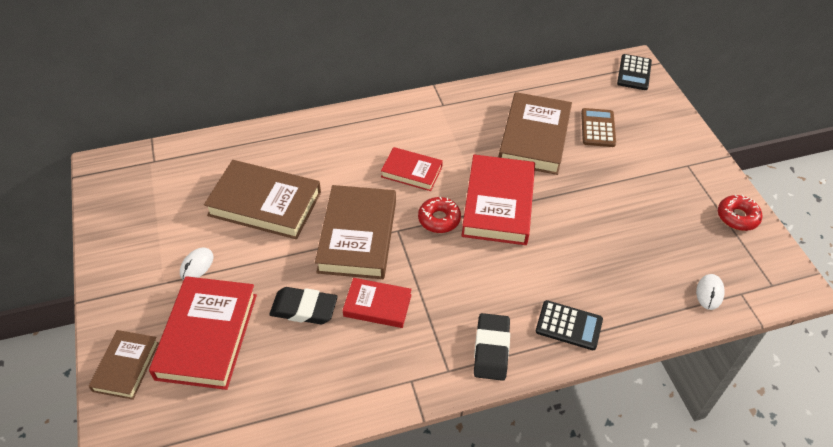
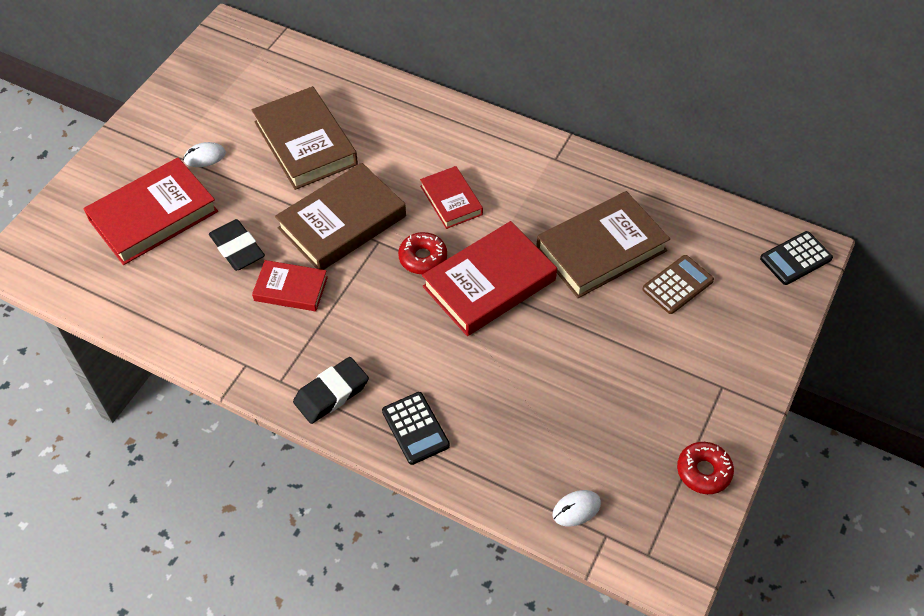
camera: 45 degrees right, 5 degrees up
(126, 366) = (83, 197): brown book -> none
(377, 305) = (291, 289): red book -> red book turned 45 degrees counterclockwise

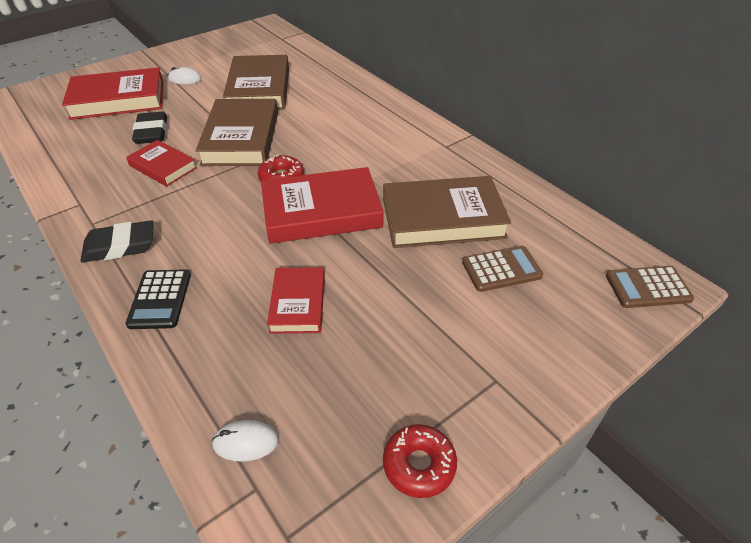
camera: 25 degrees right, 10 degrees down
(342, 222) = (241, 138): brown book -> brown book turned 75 degrees counterclockwise
(451, 200) = (337, 148): red book -> red book (298, 303)
(795, 258) = (647, 287): black calculator -> brown calculator

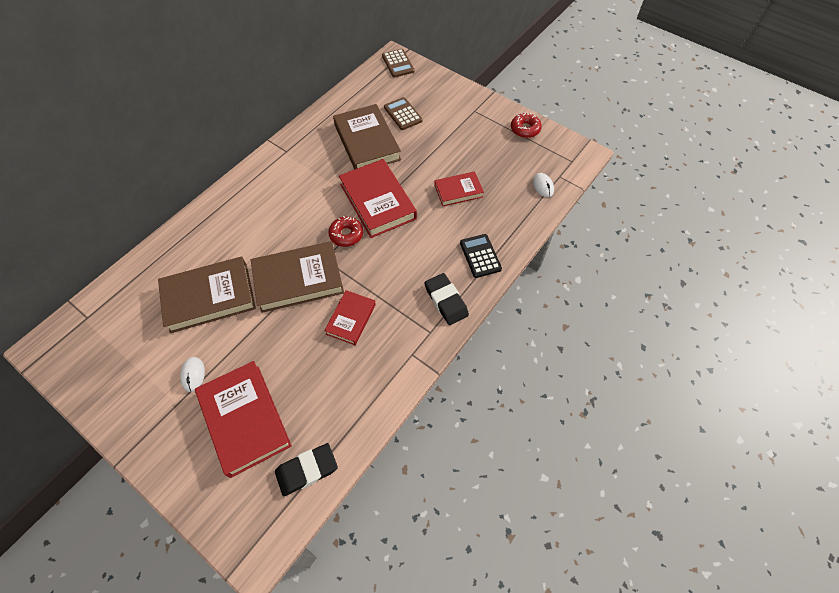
camera: 105 degrees left, 15 degrees up
(152, 132) = (301, 354): black eraser -> black eraser (307, 470)
(160, 299) = (480, 256): black calculator -> black calculator turned 90 degrees counterclockwise

